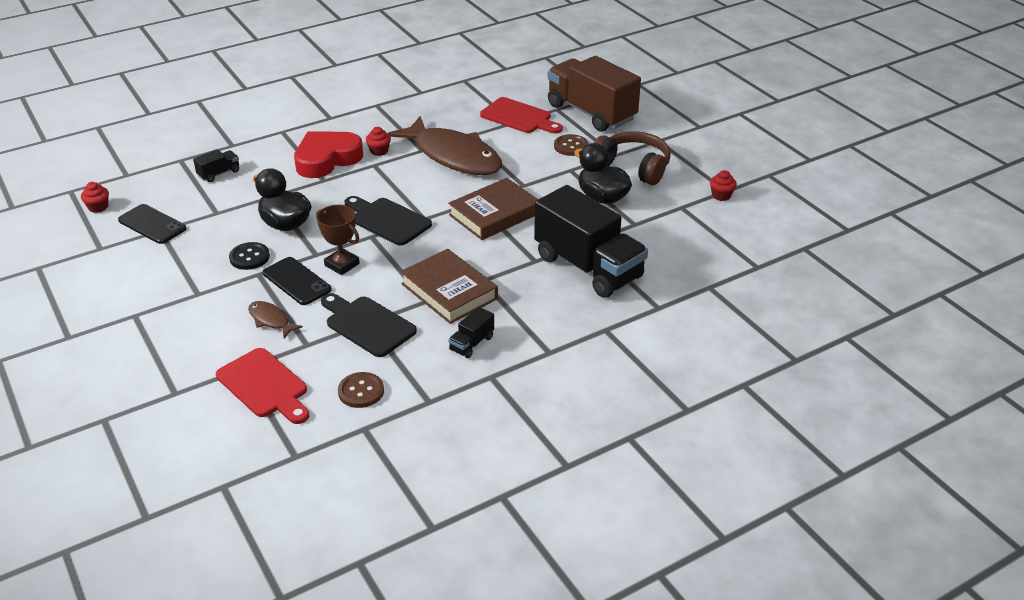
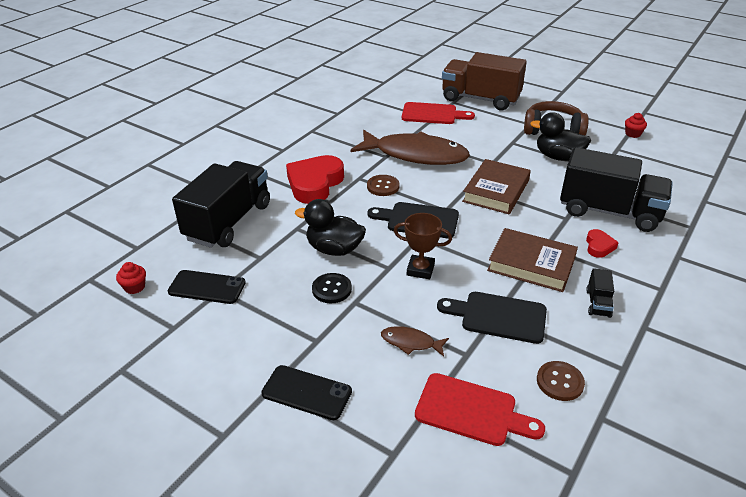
camera: 25 degrees left, 0 degrees up
(219, 173) = (228, 222): black truck -> black truck, size x2.48
(296, 281) = (397, 298): black phone -> black phone (306, 392)
(379, 151) = (352, 166): red cupcake -> none
(535, 296) = (599, 246): none -> red heart
(571, 146) = (493, 126): brown button -> brown button (383, 186)

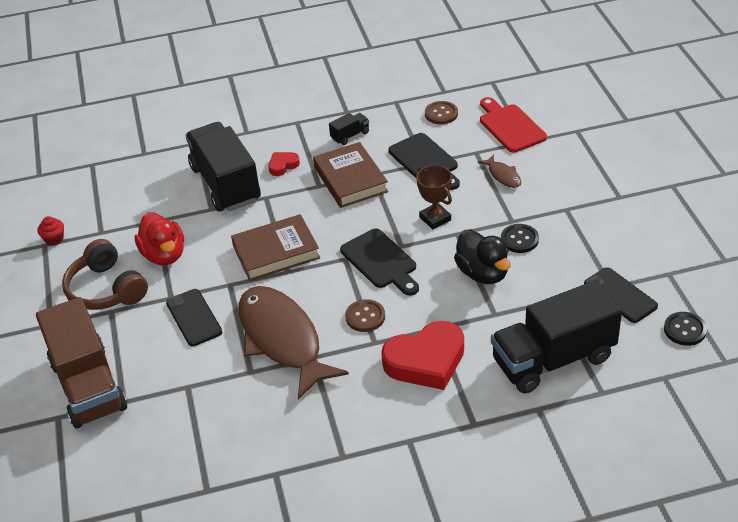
camera: 135 degrees left, 5 degrees up
(134, 287) = (685, 330): red cupcake -> black button
(306, 392) = (600, 182): black phone -> black phone (194, 317)
(432, 114) = (176, 394): red cutting board -> none
(558, 157) = (164, 255): black duck -> red duck

